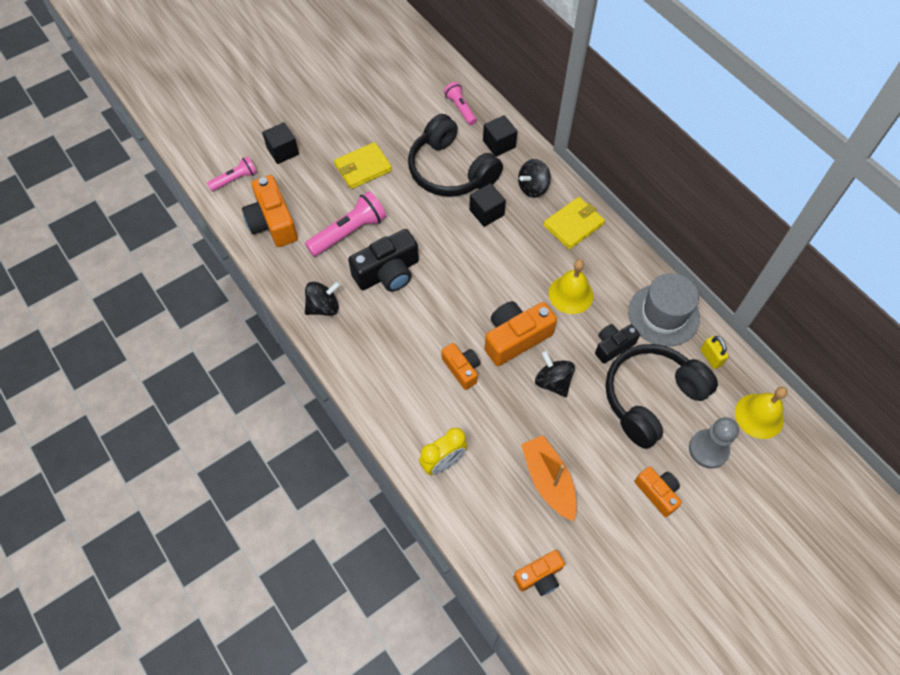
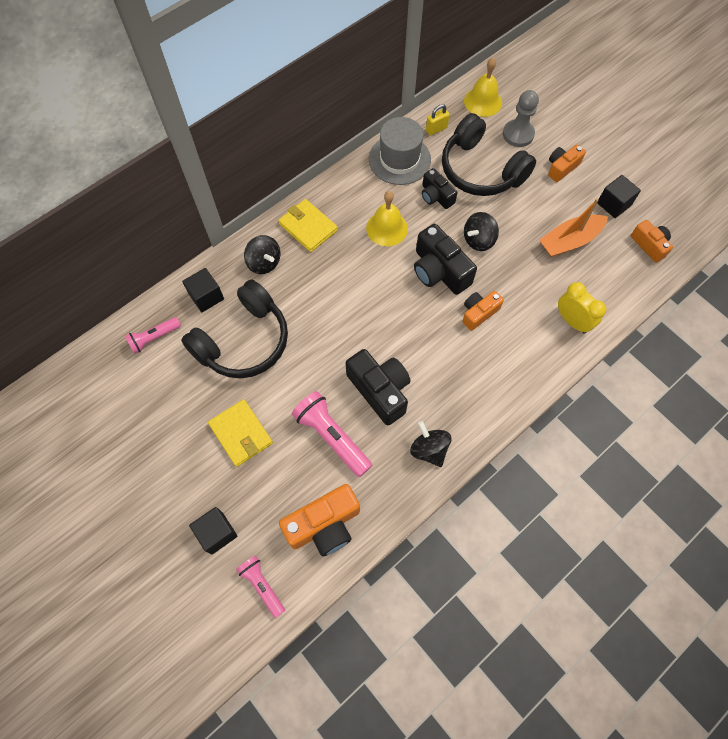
camera: 95 degrees left, 5 degrees up
(486, 212) = (297, 303): black cube -> black cube (613, 204)
(515, 338) = (439, 271): orange camera -> black camera

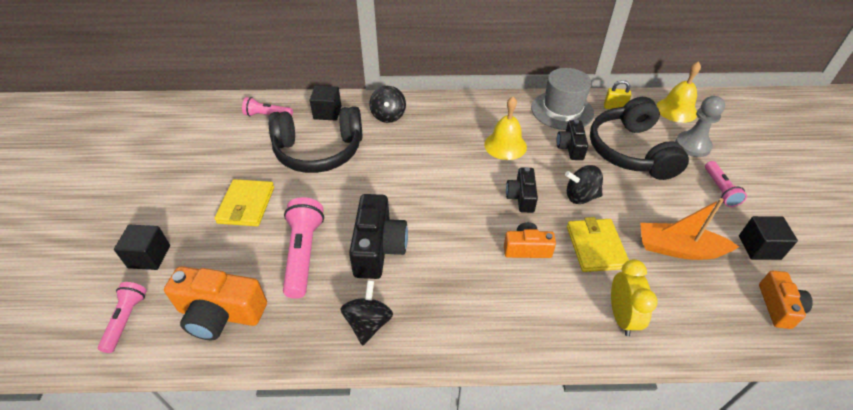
camera: 40 degrees right, 20 degrees down
(308, 227) = (444, 113): yellow wallet -> yellow wallet (595, 247)
(439, 271) = (521, 197): black camera -> black camera, size x0.61
(561, 168) = (719, 190): orange camera -> pink flashlight

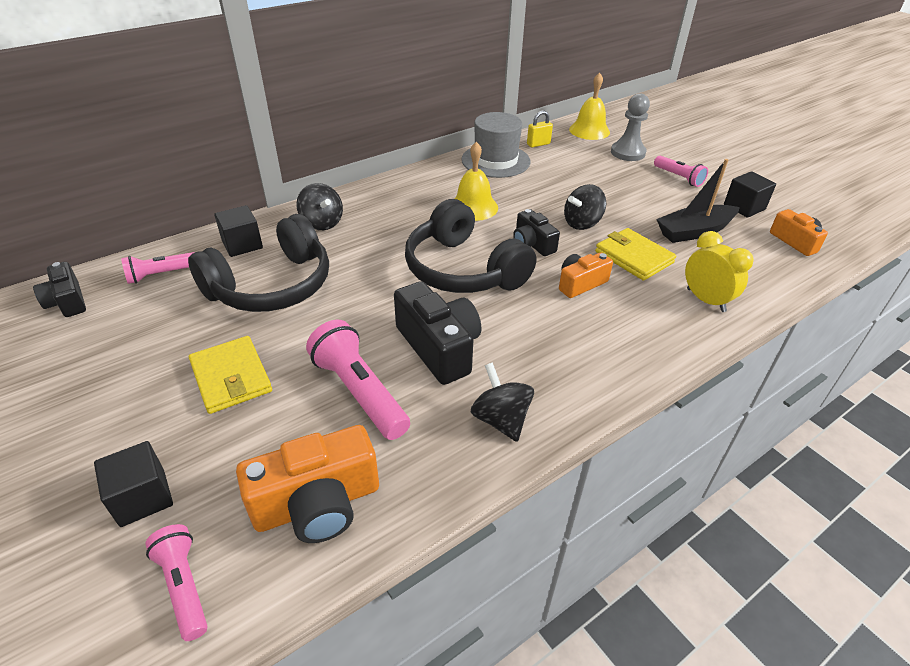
camera: 35 degrees left, 5 degrees down
(570, 147) = (534, 188): black camera -> black camera (67, 301)
(630, 151) = (586, 173): black headphones -> black headphones (463, 270)
(678, 249) = (694, 231): orange boat -> black boat

